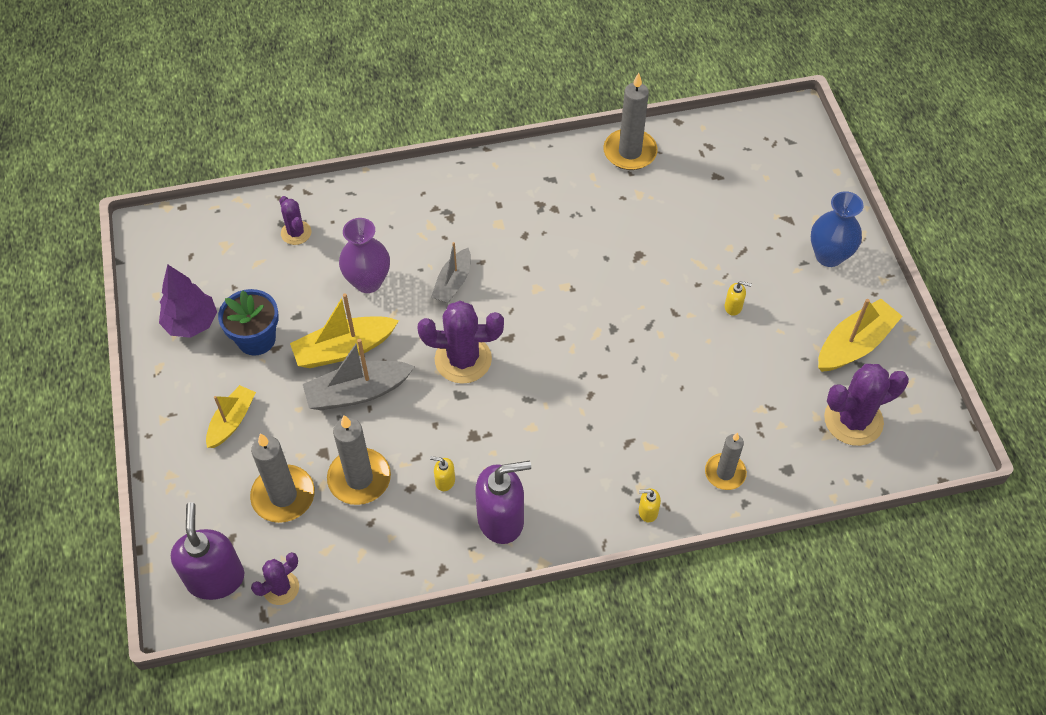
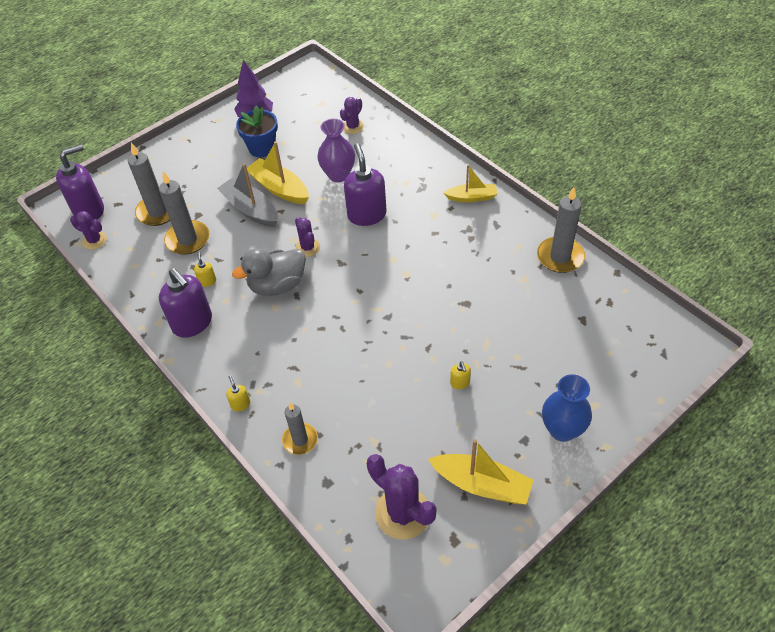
camera: 65 degrees right, 5 degrees down
(232, 421) = (198, 166): yellow boat -> yellow boat (472, 197)
(453, 283) = (367, 215): grey boat -> purple soap dispenser
(463, 359) = (307, 247): purple cactus -> purple cactus, size x0.57
(500, 412) = (277, 285): none -> grey duck

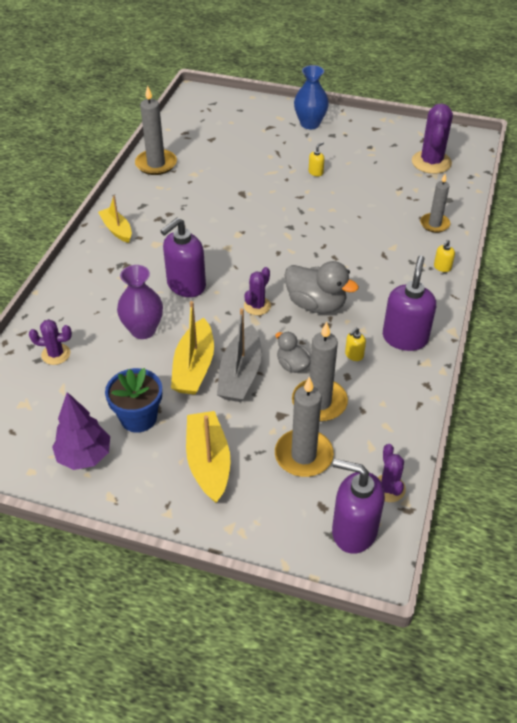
camera: 125 degrees left, 5 degrees down
(232, 241) = (292, 365): none -> grey duck
(482, 484) = (379, 141): yellow boat -> yellow boat (208, 462)

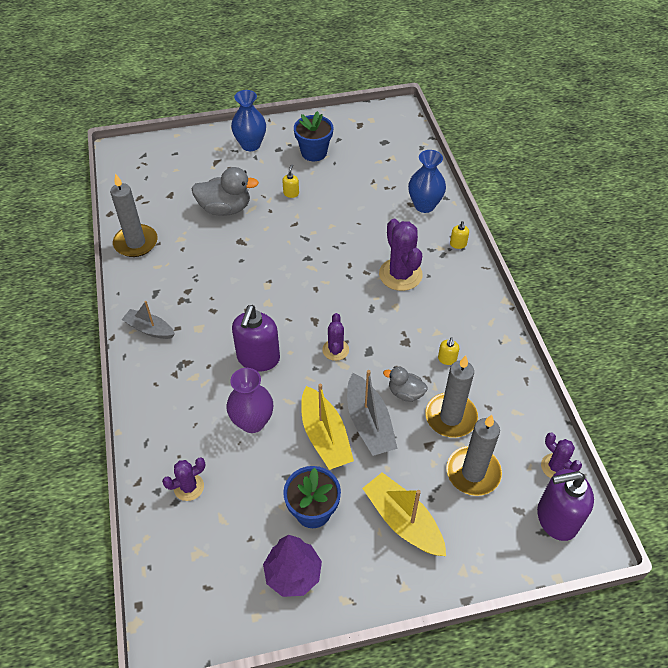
camera: 30 degrees left, 5 degrees up
(117, 229) = (149, 329): yellow boat -> grey boat
(316, 304) = (383, 325): grey duck -> grey duck (225, 209)
(362, 148) = (314, 152): none -> blue flower pot
(405, 338) = (475, 324): purple soap dispenser -> none
(431, 162) = (381, 145): purple cactus -> purple cactus (400, 274)
(434, 224) = (424, 205): grey candle -> blue vase

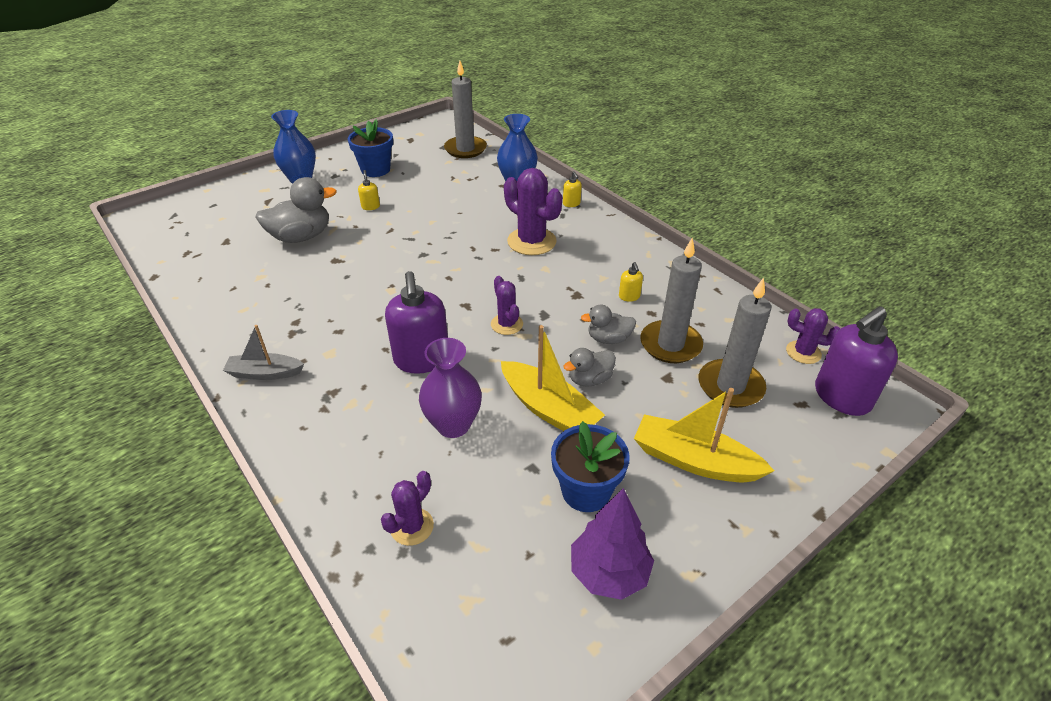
camera: 25 degrees left, 10 degrees down
(136, 243) = (203, 295): grey candle -> grey candle (465, 149)
(369, 423) = (589, 379): grey boat -> grey duck

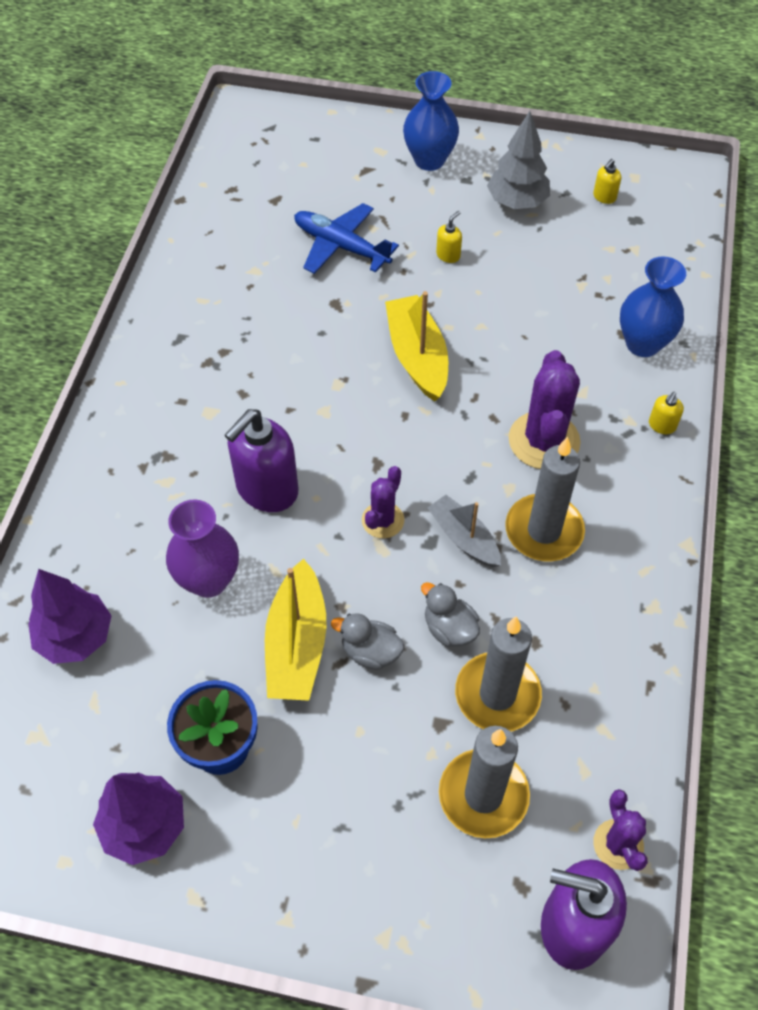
camera: 50 degrees right, 15 degrees up
(265, 373) = (144, 388): grey boat -> grey boat (464, 538)
(301, 237) = (341, 246): grey duck -> blue plane
(375, 170) = (517, 202): blue flower pot -> grey tree
(412, 526) = (76, 637): purple cactus -> purple tree
(465, 149) = (654, 243): grey candle -> grey candle (544, 531)
(629, 296) = (542, 602): yellow soap dispenser -> yellow soap dispenser (604, 197)
(694, 460) = (338, 821): yellow boat -> yellow boat (417, 356)

